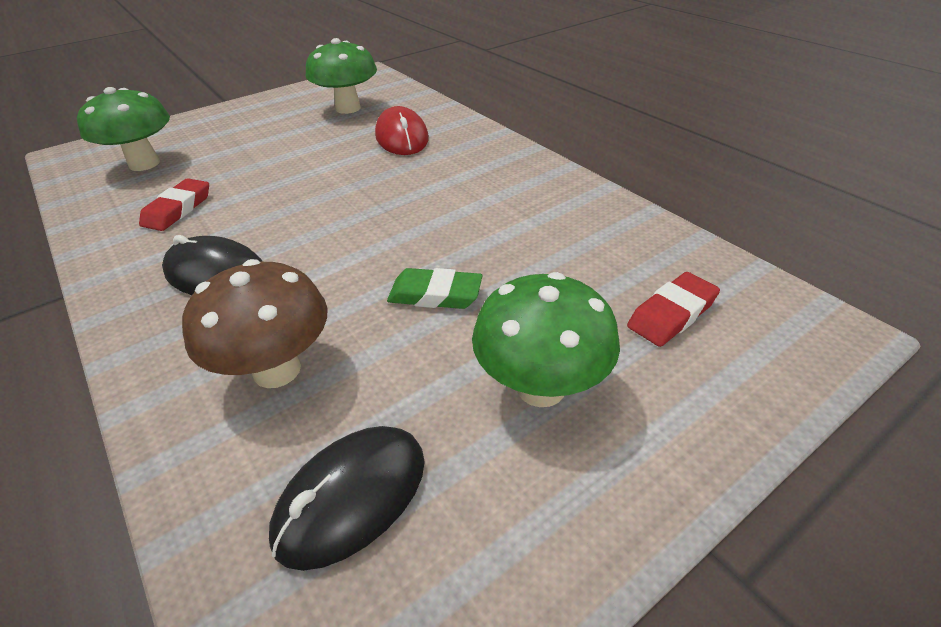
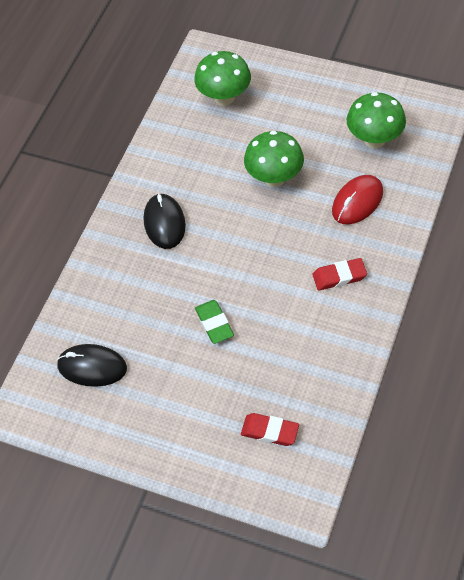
camera: 60 degrees right, 15 degrees up
(178, 209) = (197, 157): red eraser -> red eraser (339, 276)
(277, 370) = (128, 297): brown mushroom -> none
(541, 387) = (183, 399): green mushroom -> green mushroom (274, 178)

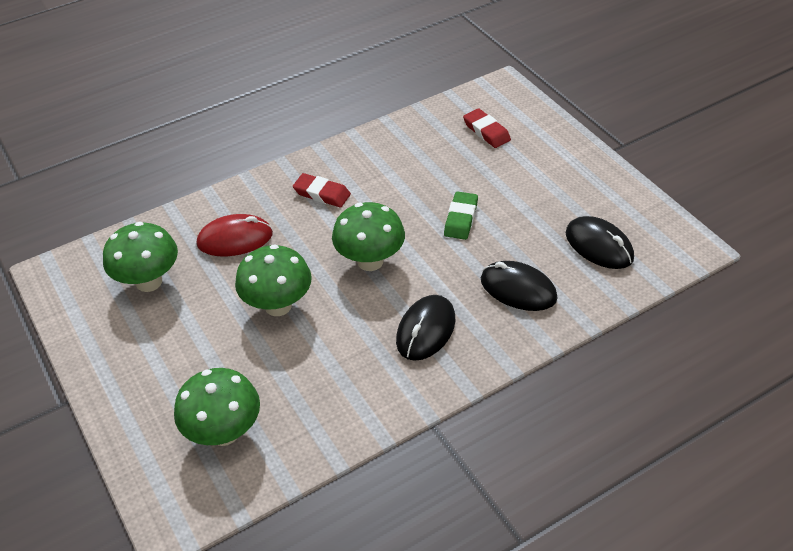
camera: 145 degrees left, 10 degrees down
(126, 291) = (518, 289): none -> black mouse
(247, 246) = (370, 261): none -> green mushroom

